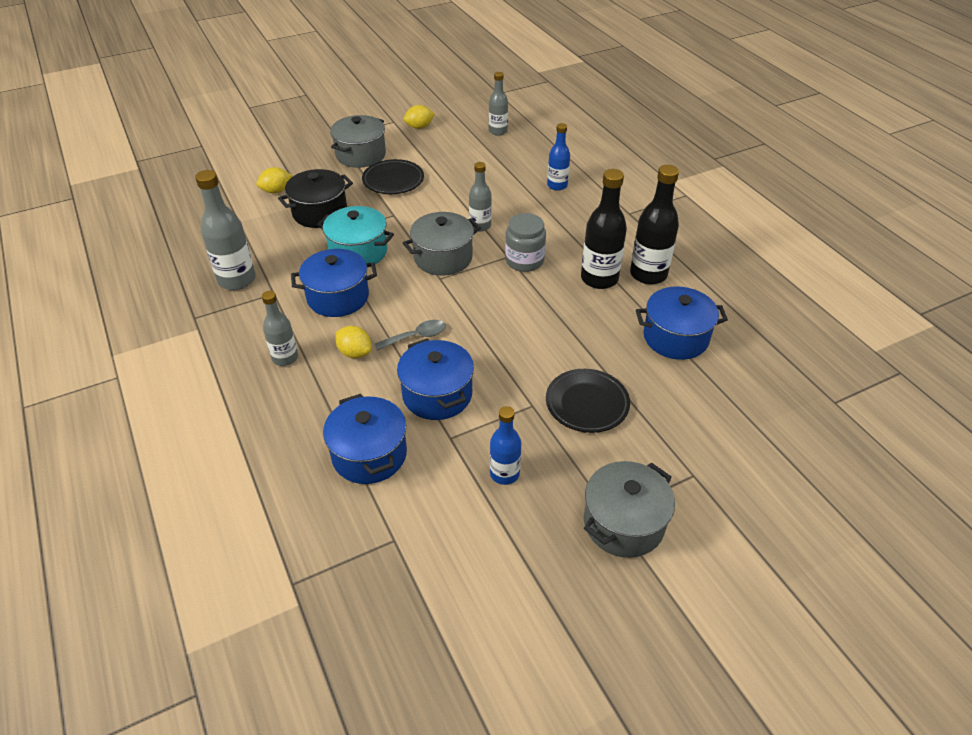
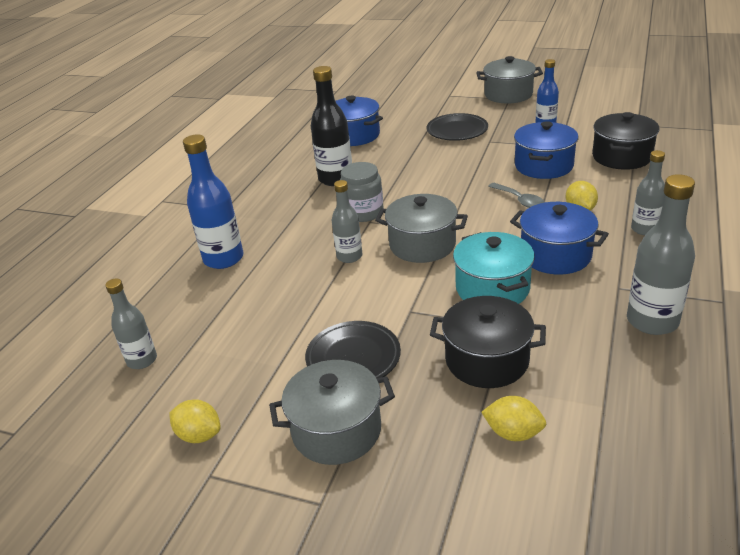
camera: 130 degrees left, 10 degrees down
(369, 454) = (621, 157): blue pot -> black pot
(416, 337) = (519, 200): grey spoon -> grey spoon turned 150 degrees counterclockwise
(557, 185) = (223, 259): blue bottle -> blue bottle, size x1.60
(648, 274) = (301, 168): black bottle -> none

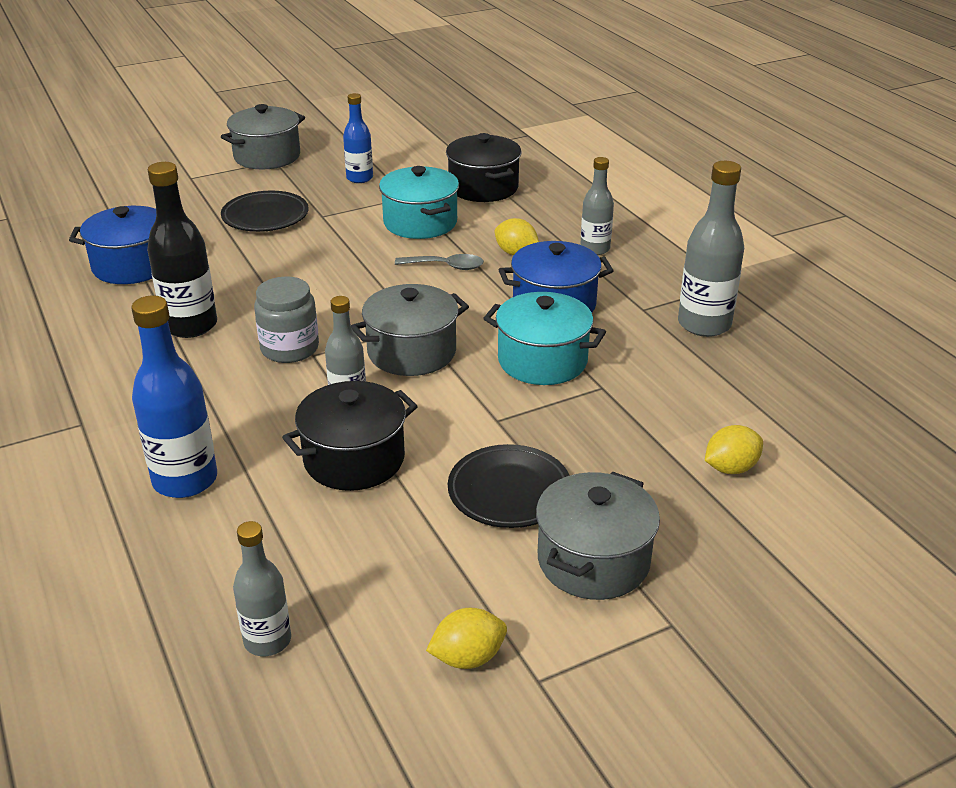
camera: 50 degrees left, 0 degrees up
(487, 360) = (628, 424): black pot -> black pot (354, 459)
(543, 166) = (420, 222): blue pot -> turquoise pot

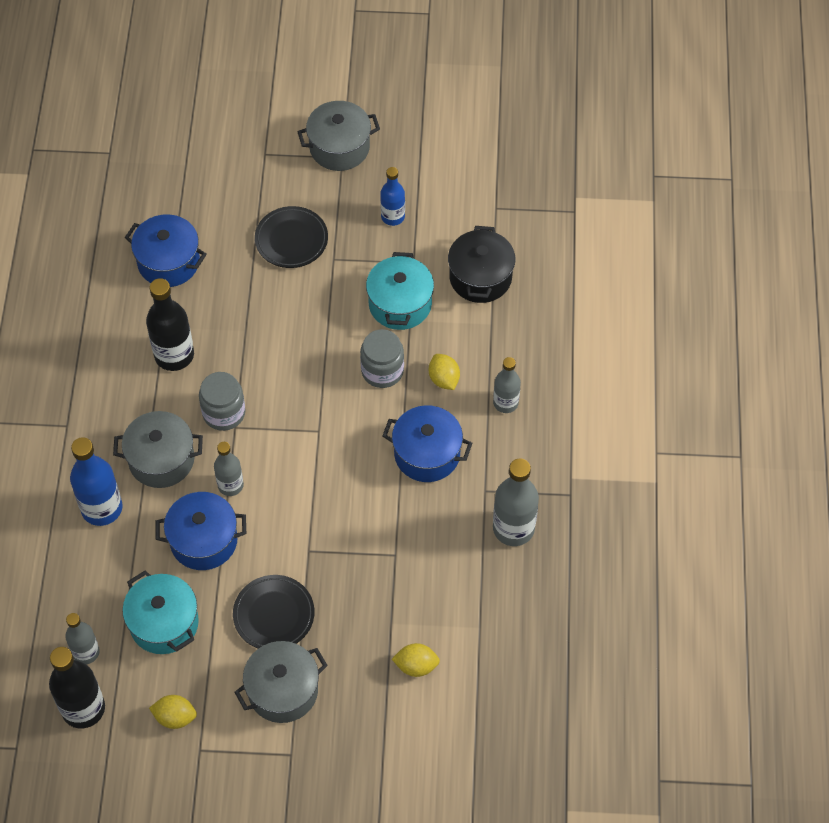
camera: 30 degrees right, 25 degrees up
(312, 713) = (83, 708): none -> black bottle
(354, 459) = (204, 540): black pot -> blue pot
(412, 352) = (298, 457): grey pot -> grey pot (161, 459)
(446, 266) = (382, 370): grey spoon -> grey jar
(542, 361) = (376, 509): turquoise pot -> turquoise pot (164, 623)

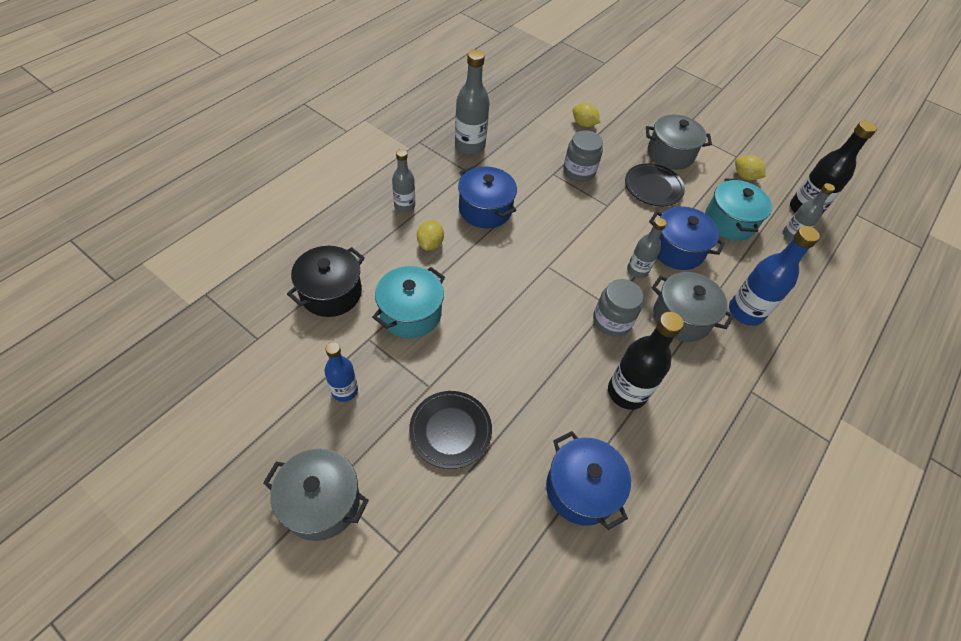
camera: 150 degrees left, 5 degrees down
(382, 370) = (468, 276): grey jar -> grey jar (579, 171)

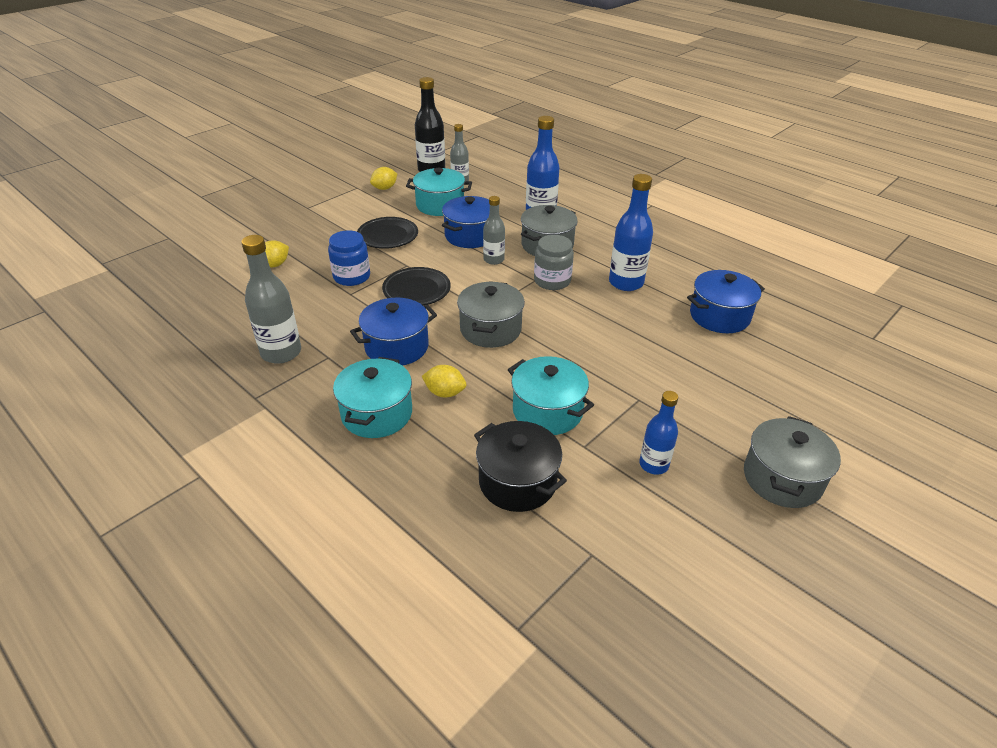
camera: 80 degrees left, 15 degrees down
(404, 206) = (377, 414): grey bottle -> turquoise pot
(450, 431) = (684, 386): black plate -> black plate (416, 290)
(579, 171) = (351, 276): grey jar -> blue jar
(627, 392) = (626, 283): black bottle -> blue bottle
(670, 154) = (342, 220): grey pot -> grey pot (490, 329)

